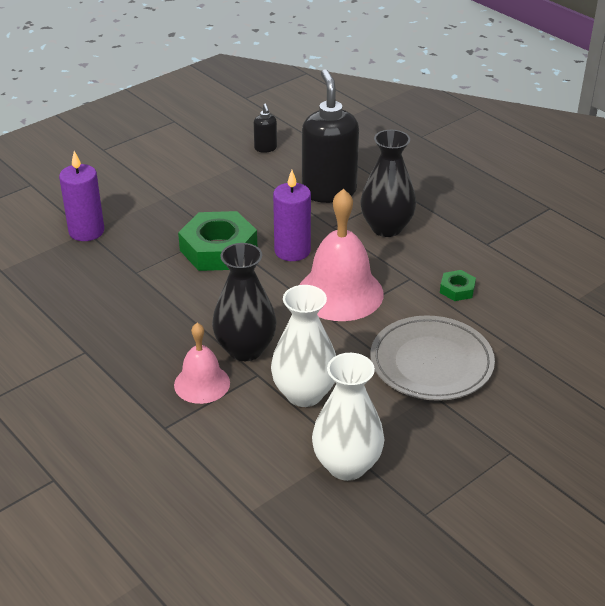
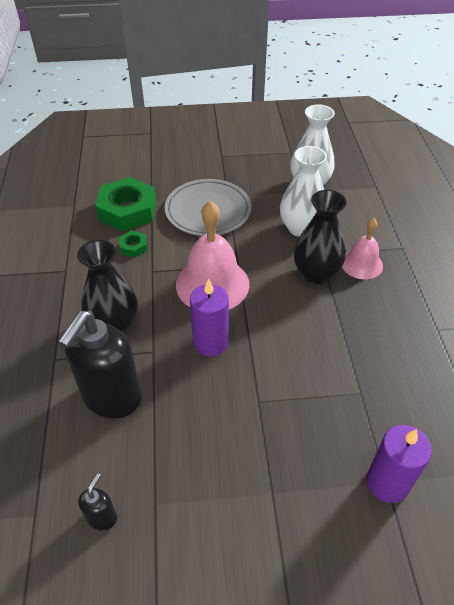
camera: 145 degrees left, 10 degrees up
(218, 249) = (270, 379): green nut -> green nut (127, 210)

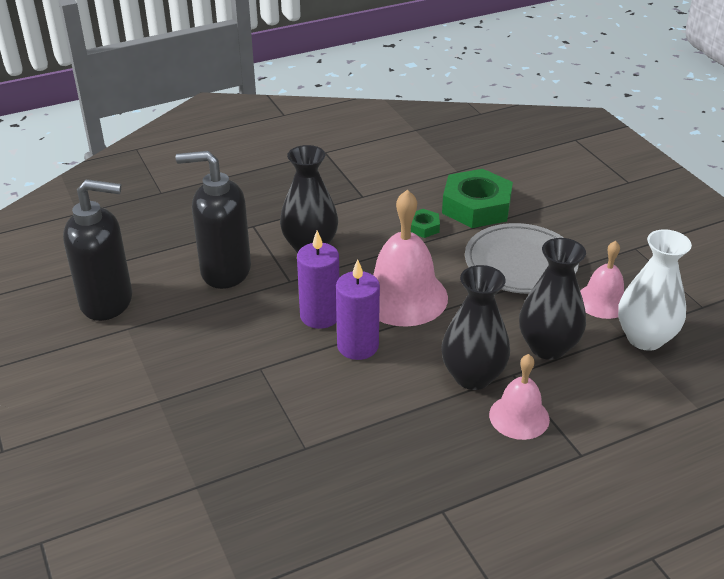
camera: 70 degrees right, 10 degrees down
(102, 517) = (107, 302): black soap dispenser -> black soap dispenser, size x2.27
(267, 188) = (602, 301): none -> pink bell
(300, 228) = (547, 347): white vase -> black vase
(387, 483) = (195, 487): purple candle -> purple candle (357, 346)

